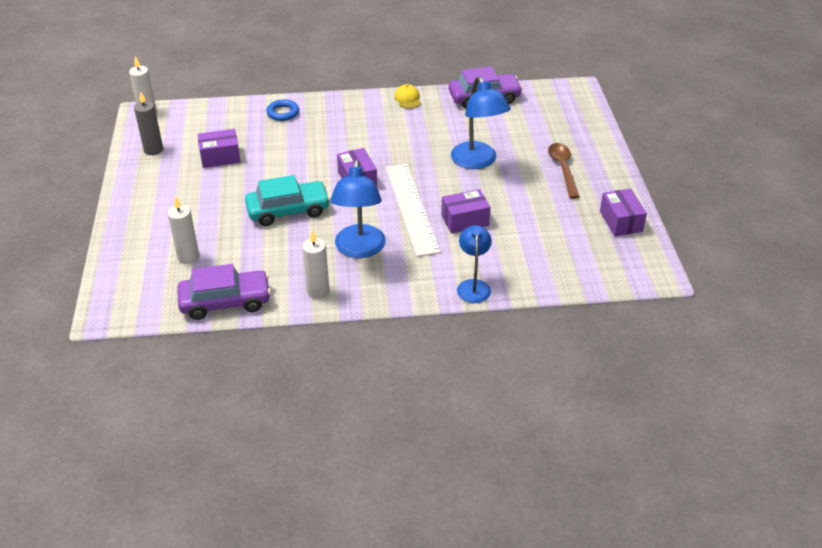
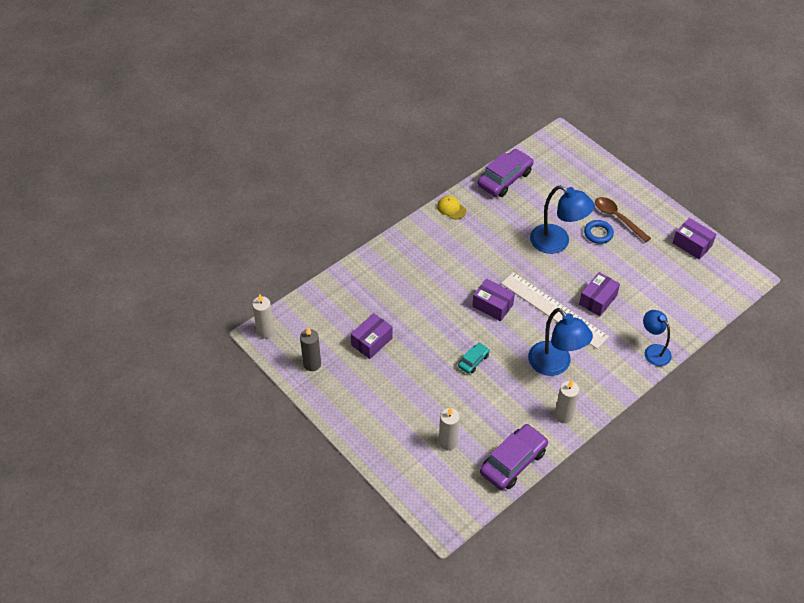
camera: 35 degrees left, 10 degrees up
(283, 113) = (372, 272): blue ring -> blue ring (598, 233)
(288, 210) = (473, 361): turquoise car -> turquoise car, size x0.52

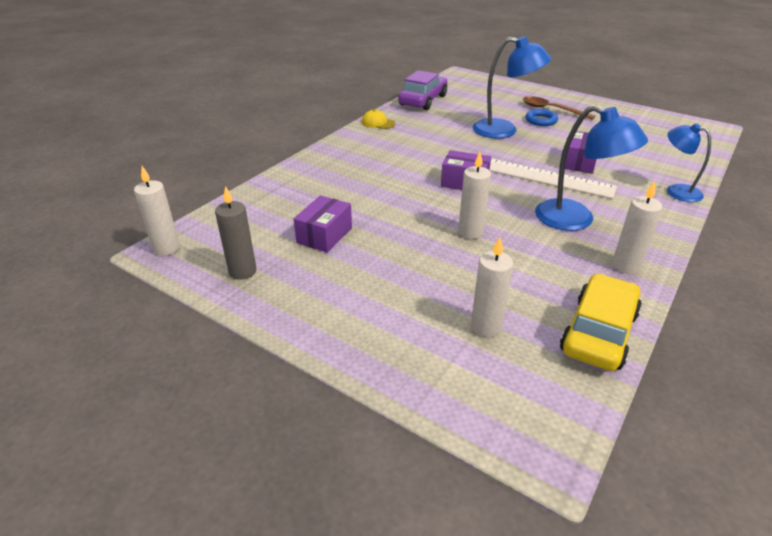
camera: 15 degrees left, 15 degrees down
(473, 361) = (470, 232): turquoise car -> white candle
(513, 462) = (598, 332): purple car -> yellow car
(692, 244) = (637, 116): purple box -> none

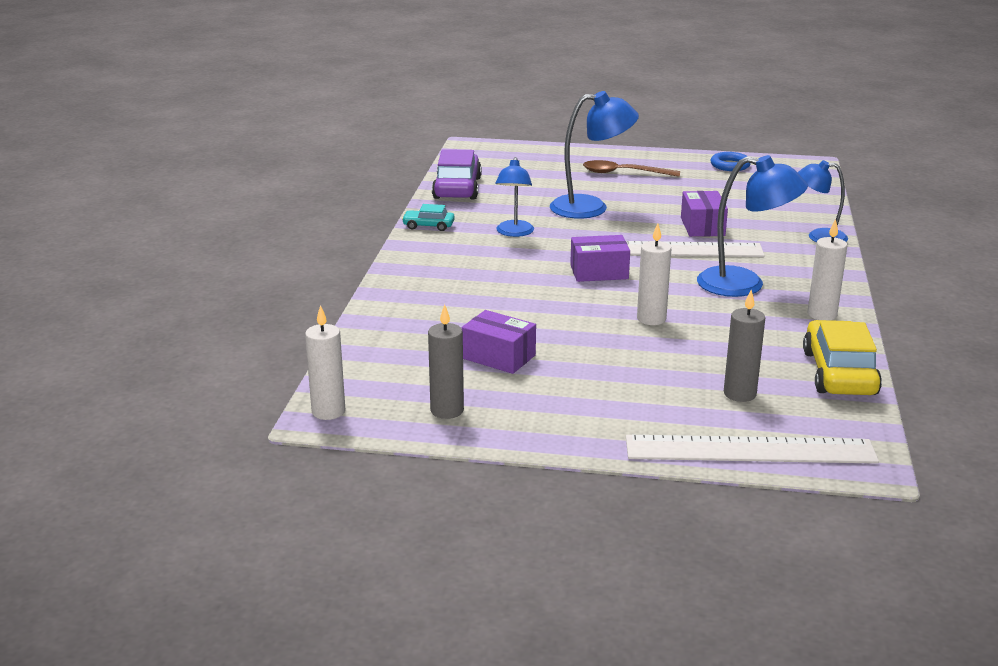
camera: 25 degrees left, 10 degrees down
(324, 235) = (498, 357): purple box -> purple box turned 60 degrees counterclockwise
(378, 123) = (428, 226): yellow cap -> turquoise car
(431, 139) = (514, 233): none -> blue lamp
(446, 392) = (750, 450): none -> white ruler
(486, 327) = (739, 394): white candle -> grey candle
(541, 120) = (622, 188): blue ring -> blue ring (730, 165)

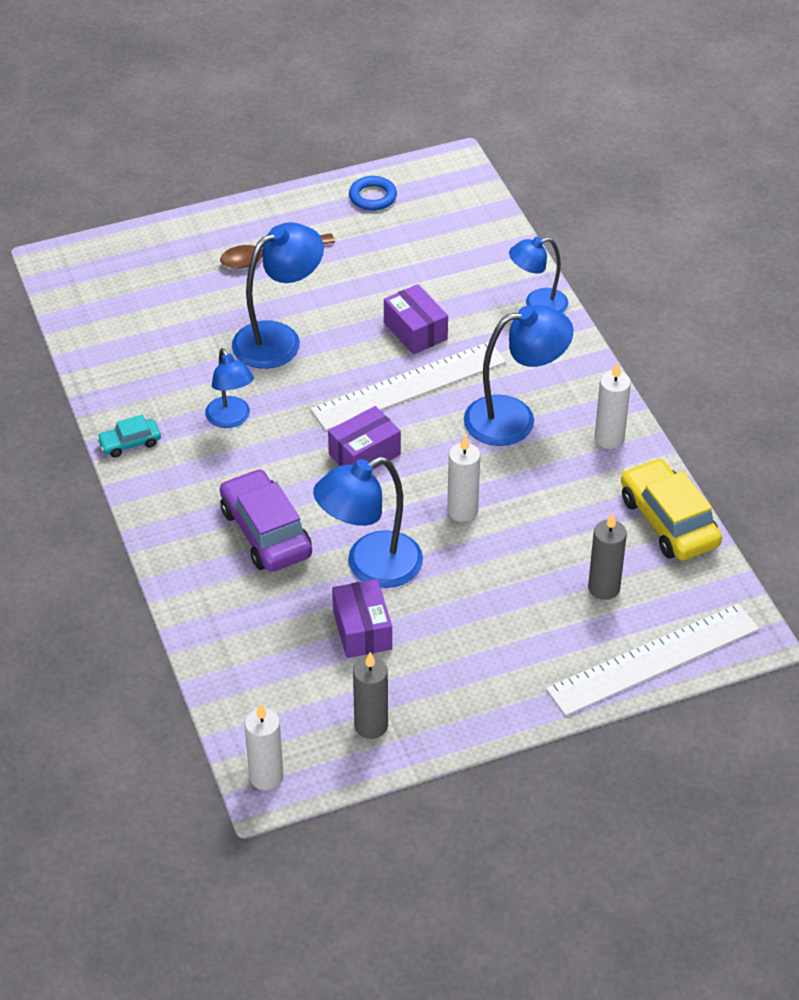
camera: 30 degrees left, 20 degrees up
(457, 188) = (105, 357): purple car -> purple car (266, 532)
(498, 357) = (362, 630): purple box -> purple box turned 75 degrees clockwise
(542, 326) = (370, 566): none -> blue lamp

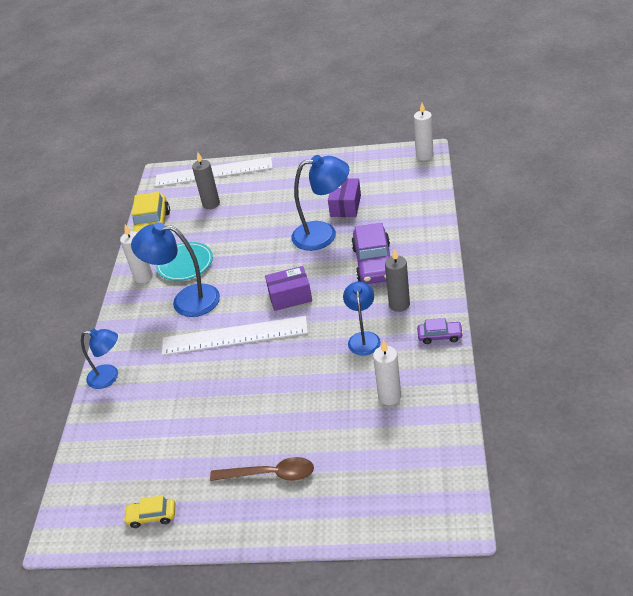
camera: 150 degrees left, 5 degrees down
(130, 443) = (440, 336): turquoise car -> purple car
(279, 339) = (301, 393): blue lamp -> none
(371, 726) = (364, 167): grey candle -> grey candle (399, 304)
(372, 197) = (152, 516): blue ring -> yellow car
(415, 331) = (203, 376): purple box -> none
(462, 511) = (254, 253): white candle -> white candle (389, 396)
(561, 472) = (185, 264): none -> turquoise plate

